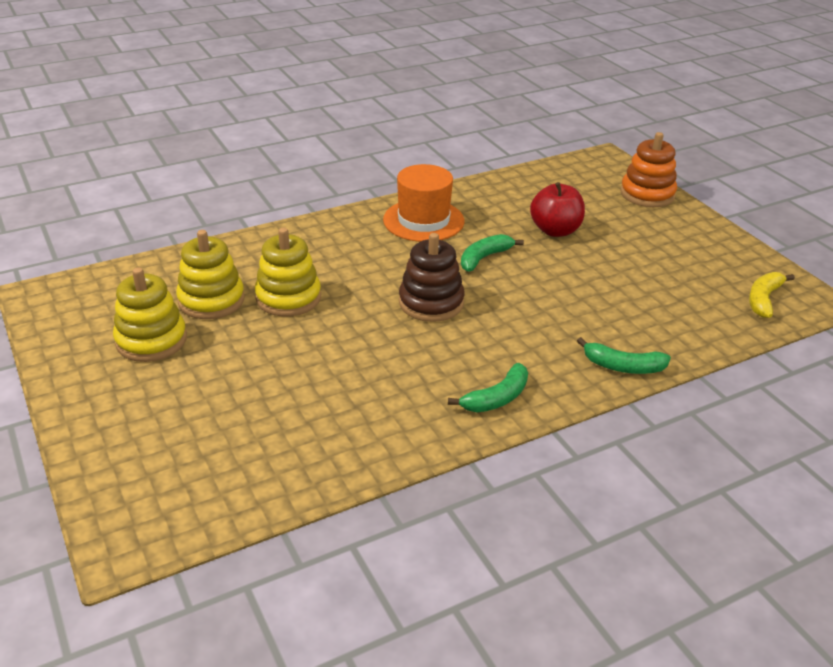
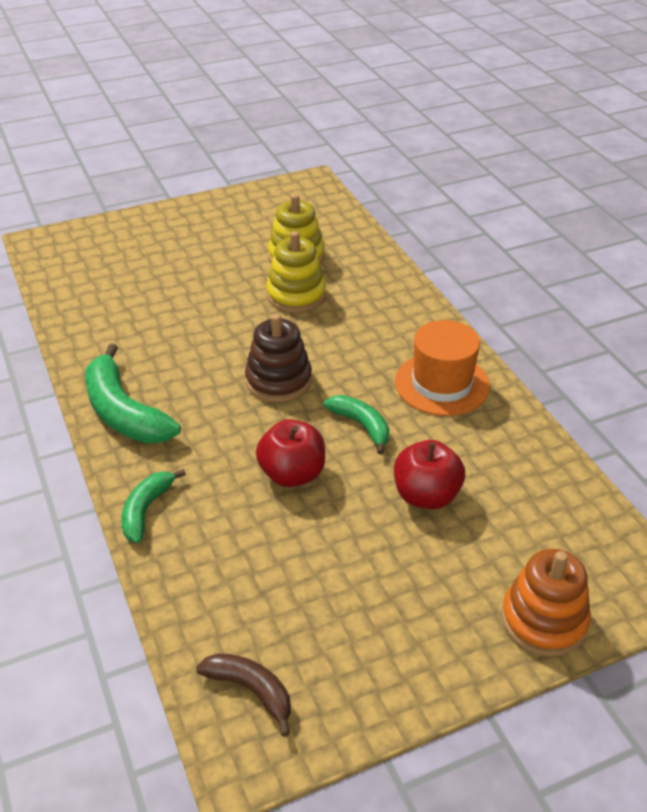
camera: 95 degrees right, 5 degrees up
(151, 340) = (244, 233): yellow stacking toy -> none
(497, 398) = (124, 412): green banana -> green banana, size x1.73
(552, 290) = (292, 474): none -> red apple
(763, 299) = (251, 690): yellow banana -> brown banana

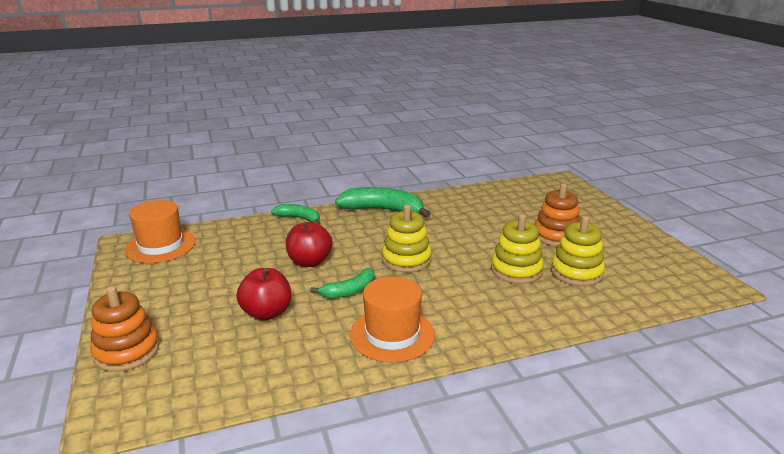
camera: 95 degrees right, 15 degrees down
(124, 412) = (383, 210): green banana -> green banana turned 45 degrees clockwise
(210, 261) = (556, 235): none -> orange stacking toy
(251, 690) = (160, 246): brown banana -> orange hat
(278, 380) = (406, 260): brown stacking toy -> yellow stacking toy

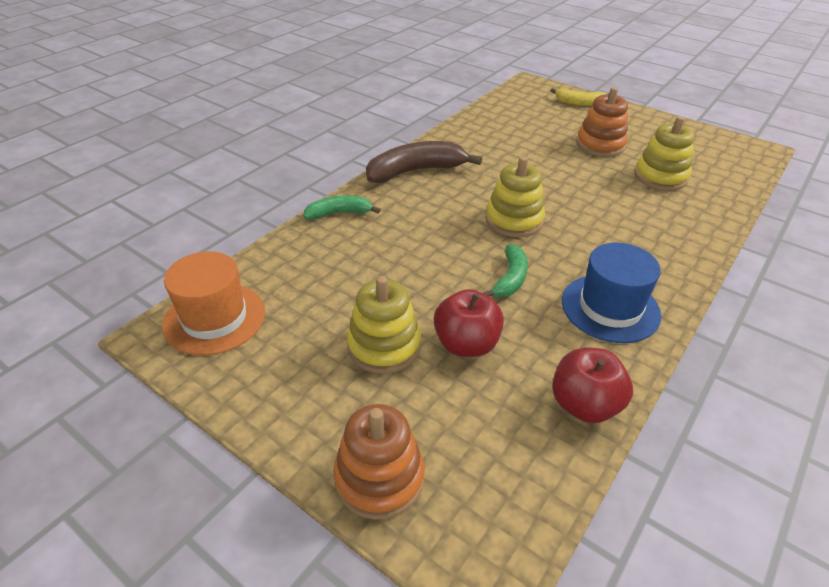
camera: 35 degrees left, 15 degrees up
(309, 262) = (425, 262): red apple -> red apple (584, 405)
(383, 210) = (416, 171): green banana -> brown banana
(392, 334) = (610, 308): orange hat -> blue hat
(516, 270) = (616, 193): yellow stacking toy -> yellow stacking toy (384, 346)
(585, 203) = (579, 103): none -> yellow banana

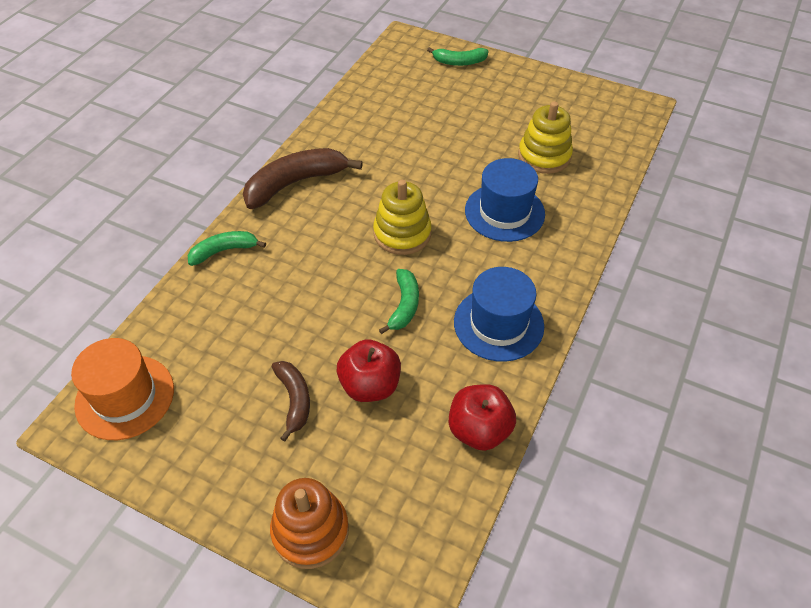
camera: 10 degrees left, 10 degrees up
(384, 346) = (294, 400): yellow stacking toy -> brown banana
(579, 103) = (459, 62): yellow banana -> green banana
(600, 145) = (483, 120): orange stacking toy -> none
(619, 215) = (504, 212): none -> blue hat

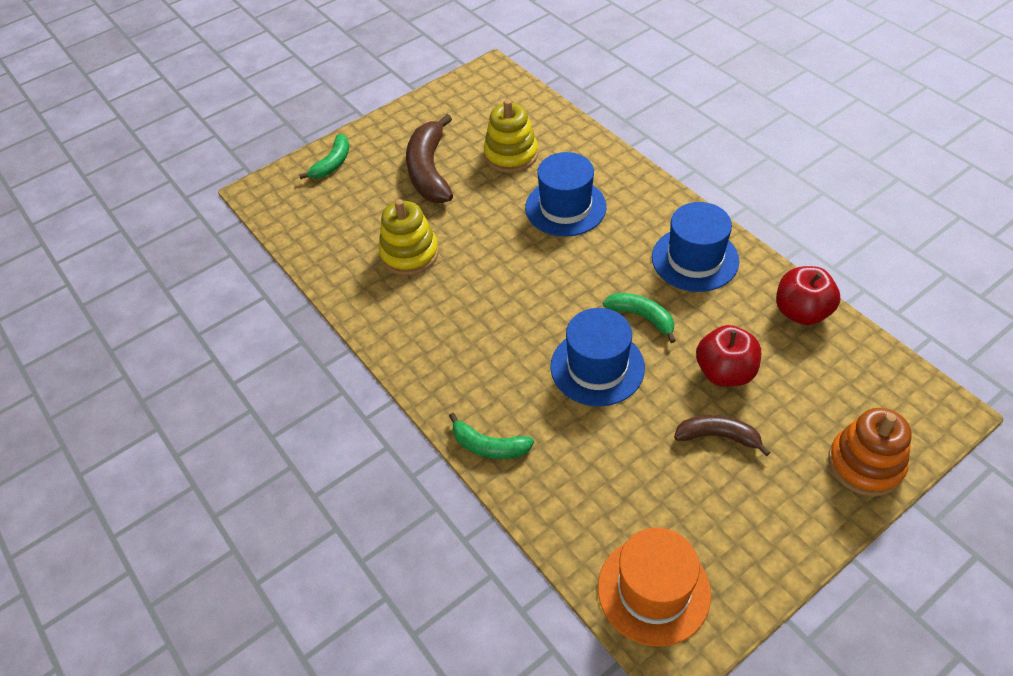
camera: 60 degrees left, 0 degrees up
(224, 251) = (489, 446): green banana -> green banana turned 75 degrees counterclockwise
(295, 183) = (424, 354): brown banana -> brown banana (429, 171)
(332, 292) = (597, 367): none -> blue hat
(402, 233) = (550, 289): yellow stacking toy -> yellow stacking toy (409, 254)

